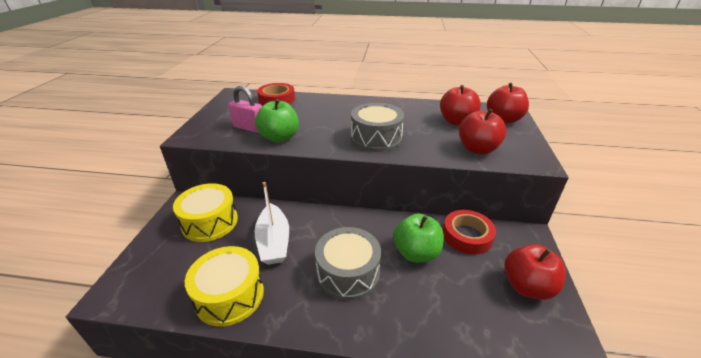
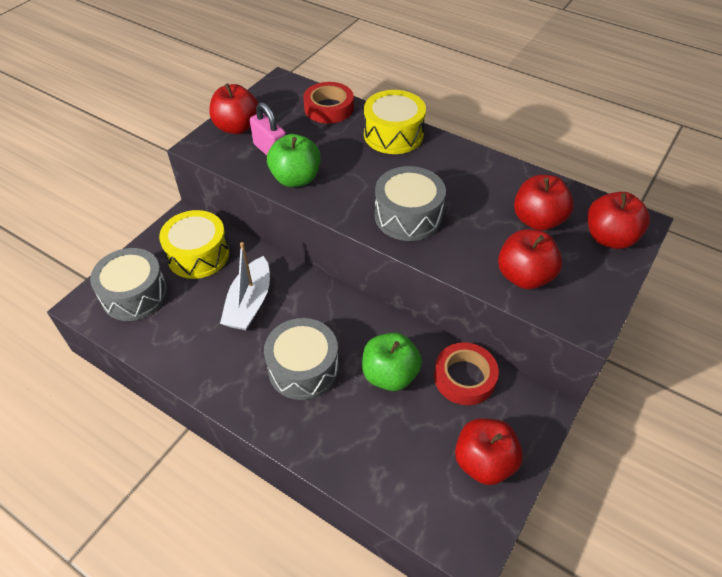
camera: 25 degrees right, 15 degrees up
(161, 269) = (135, 295): none -> grey drum
(213, 121) = (237, 127): none -> red apple
(230, 295) = (182, 346): yellow drum -> yellow drum (393, 135)

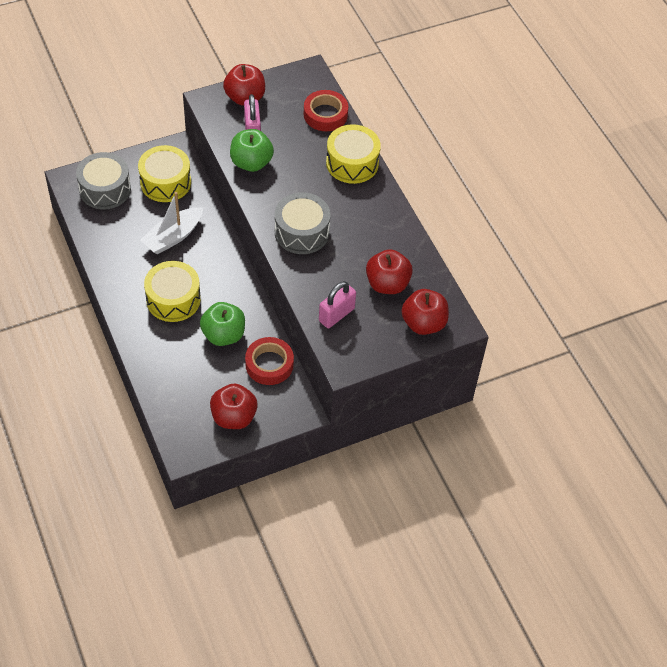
camera: 30 degrees right, 5 degrees up
(303, 368) = (173, 299): grey drum -> yellow drum
(524, 276) = (336, 315): red apple -> pink padlock

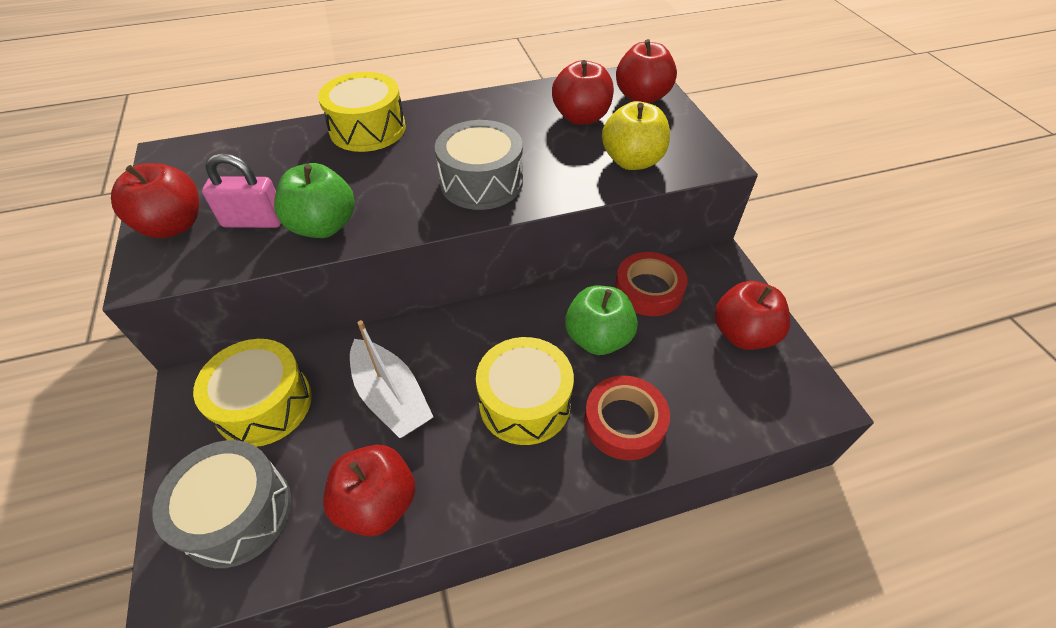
camera: 80 degrees left, 5 degrees down
(111, 242) = (377, 503): none -> red apple
(325, 114) = (264, 145): red tape -> red tape (624, 422)
(336, 315) = (632, 161): pink padlock -> yellow apple

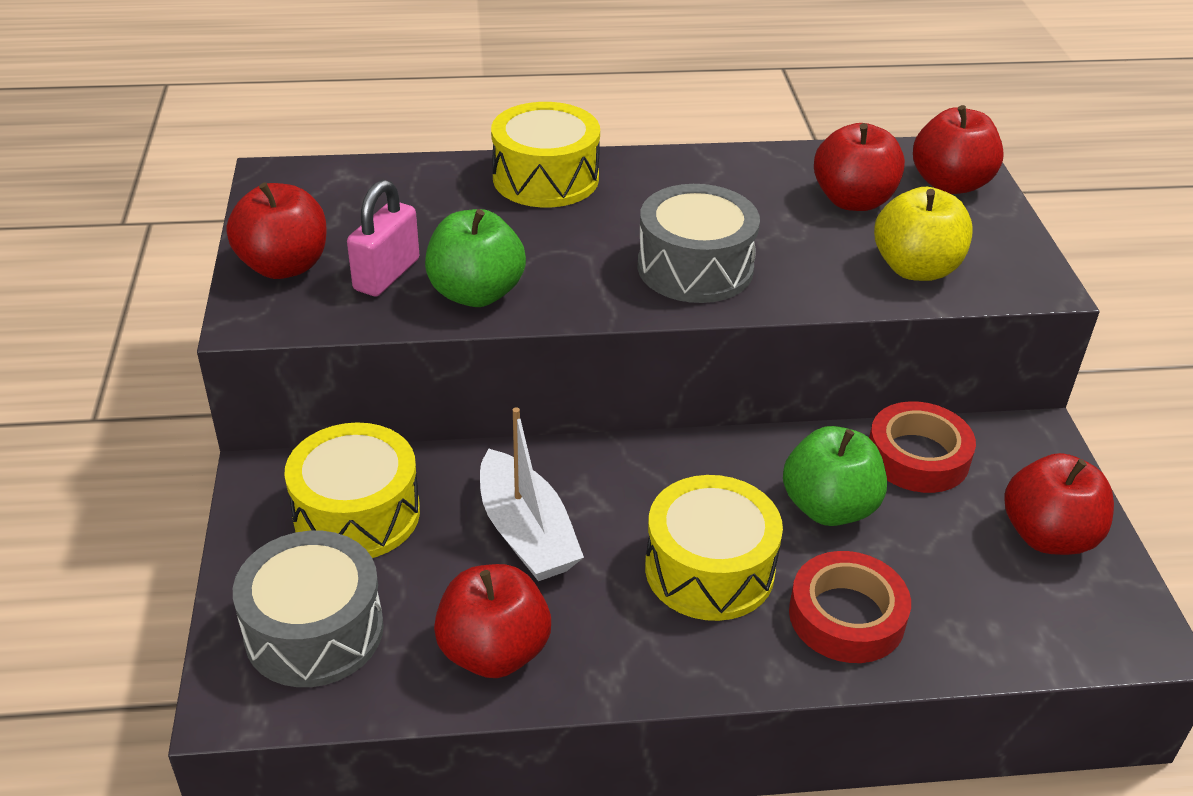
camera: 10 degrees right, 10 degrees down
(254, 221) = (386, 275): pink padlock -> pink padlock turned 75 degrees counterclockwise

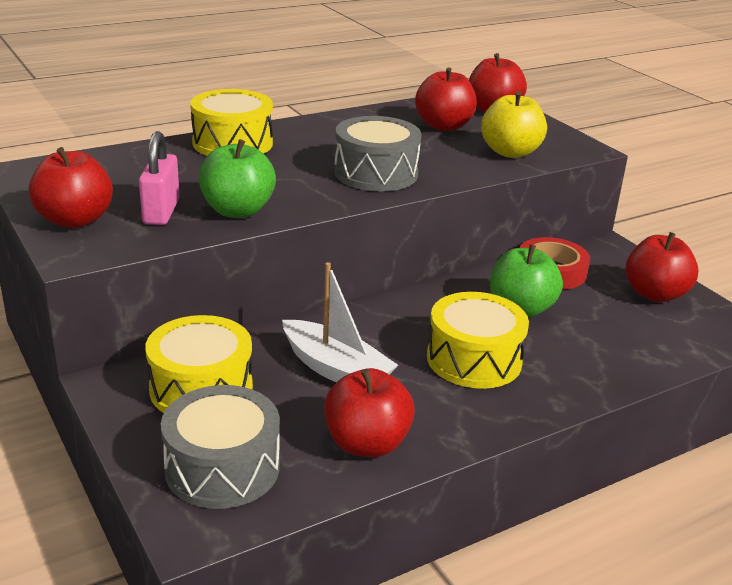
camera: 25 degrees left, 10 degrees down
(846, 616) = (576, 363): red tape -> none

